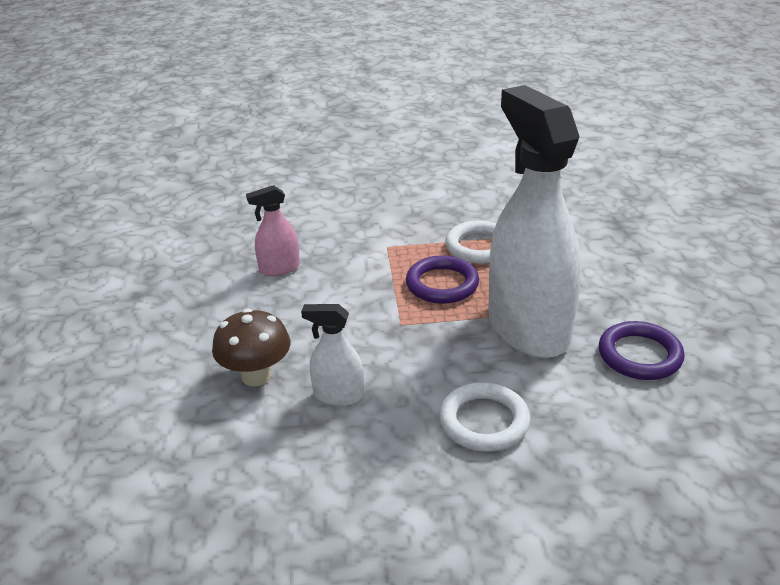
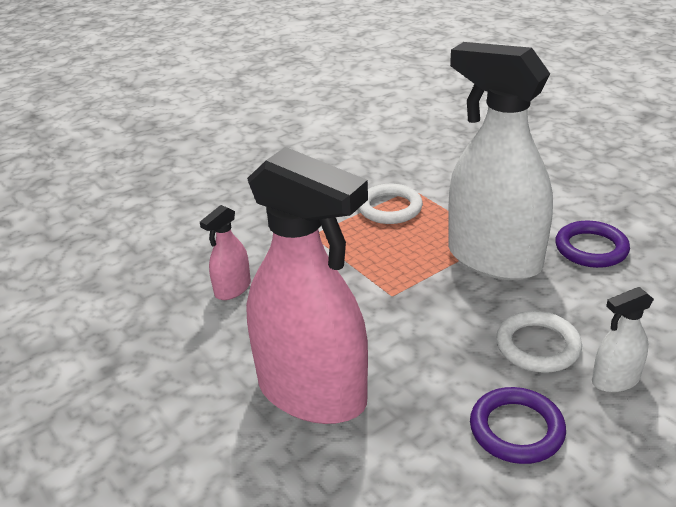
camera: 30 degrees left, 0 degrees up
(256, 376) = (312, 393): brown mushroom -> pink spray bottle
(338, 395) = (403, 377): white spray bottle -> white spray bottle (615, 380)
(442, 284) = (391, 249): purple ring -> purple ring (516, 429)

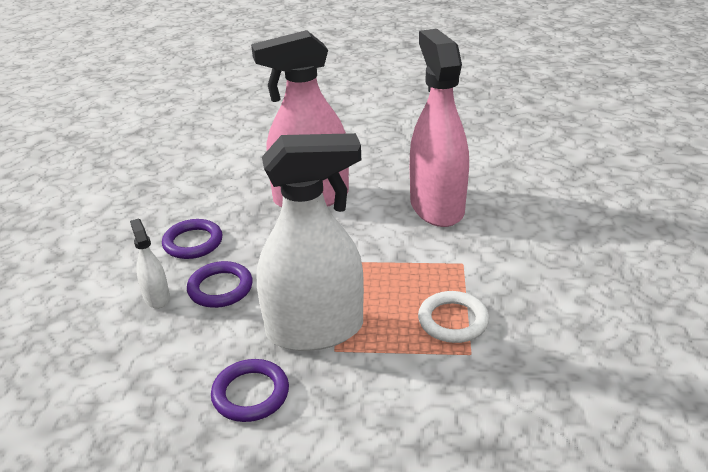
camera: 130 degrees right, 0 degrees up
(232, 289) = (436, 207): pink spray bottle -> pink spray bottle, size x2.34
(537, 346) = (220, 288): white ring -> purple ring
(615, 380) = (156, 297): white spray bottle -> white spray bottle turned 45 degrees counterclockwise

